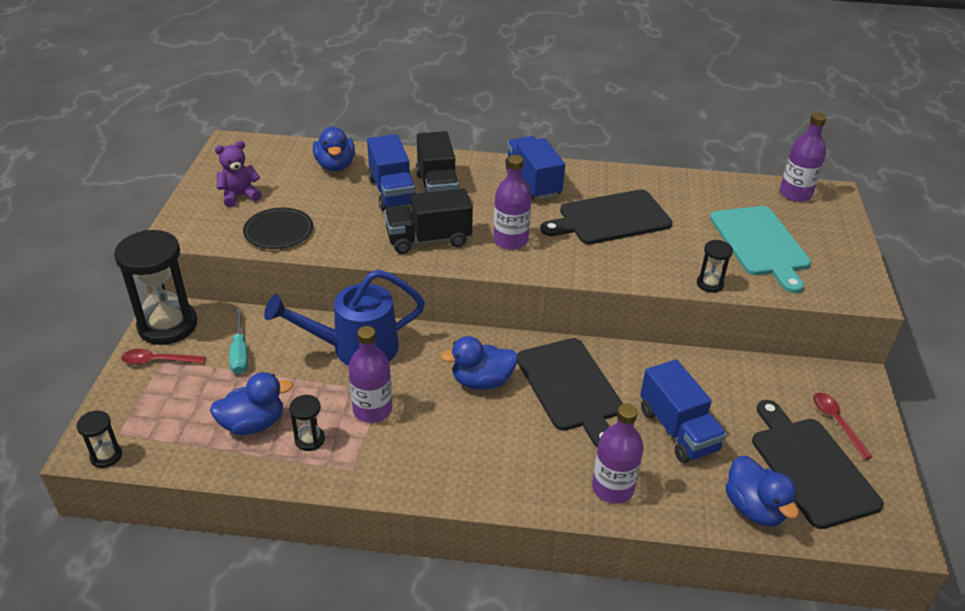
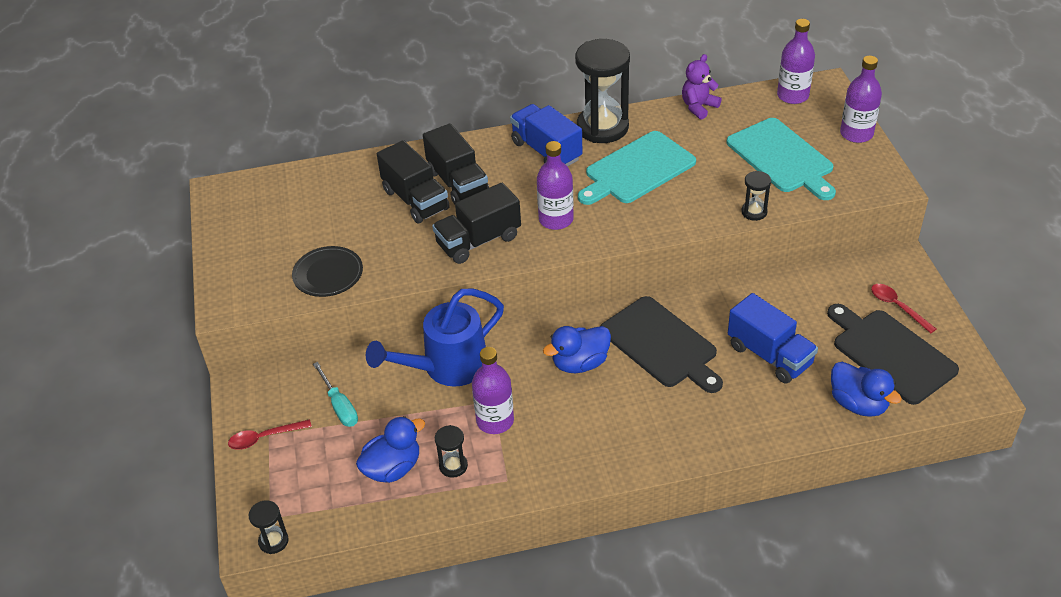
camera: 15 degrees left, 5 degrees up
(168, 325) = (251, 400): black hourglass -> black hourglass (602, 127)
(239, 196) = (265, 247): purple teddy bear -> purple teddy bear (698, 107)
(335, 165) = (342, 186): blue duck -> none
(392, 192) = (415, 200): blue truck -> black truck
(610, 218) = (637, 169): black cutting board -> turquoise cutting board
(612, 488) = (737, 424): purple bottle -> purple bottle (856, 134)

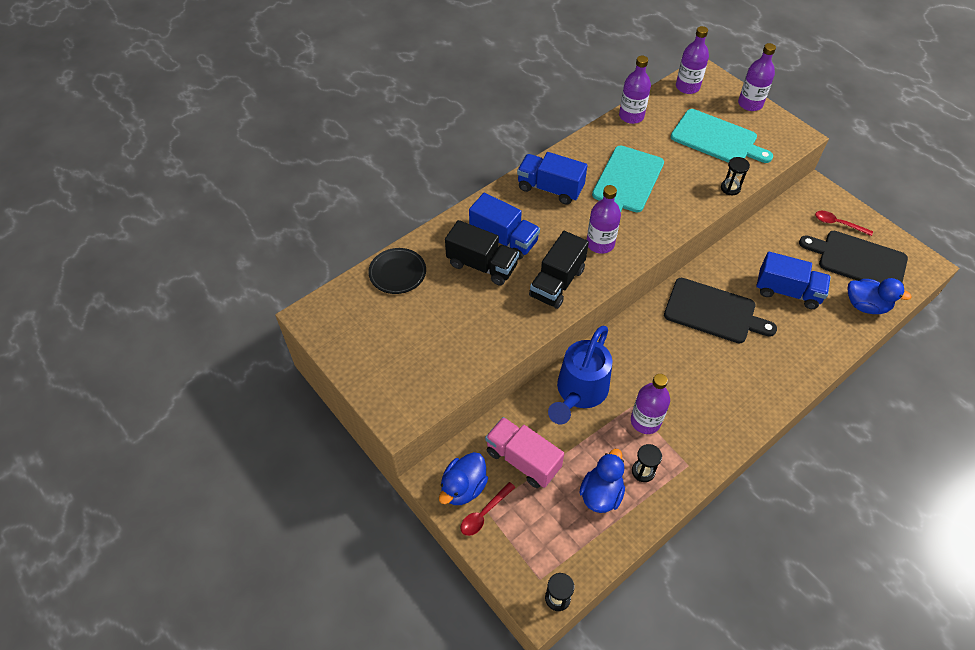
camera: 30 degrees left, 10 degrees up
(328, 274) = (462, 356): black plate -> black plate (397, 272)
(339, 406) = (523, 460): turquoise screwdriver -> pink truck
(457, 183) = (504, 239): black truck -> blue truck
(580, 363) = (670, 349): blue duck -> blue duck (463, 487)
(602, 127) = (576, 155): black hourglass -> none
(698, 107) = (631, 116): purple teddy bear -> purple bottle

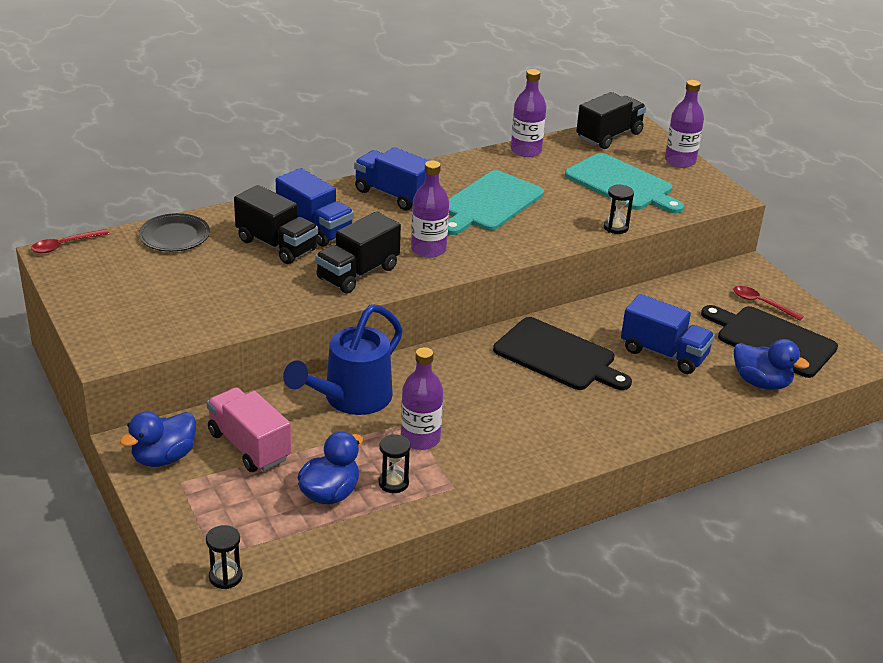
camera: 10 degrees right, 20 degrees down
(484, 513) = (176, 485): red spoon -> red spoon (65, 245)
(687, 87) = (609, 136): purple bottle -> black truck

